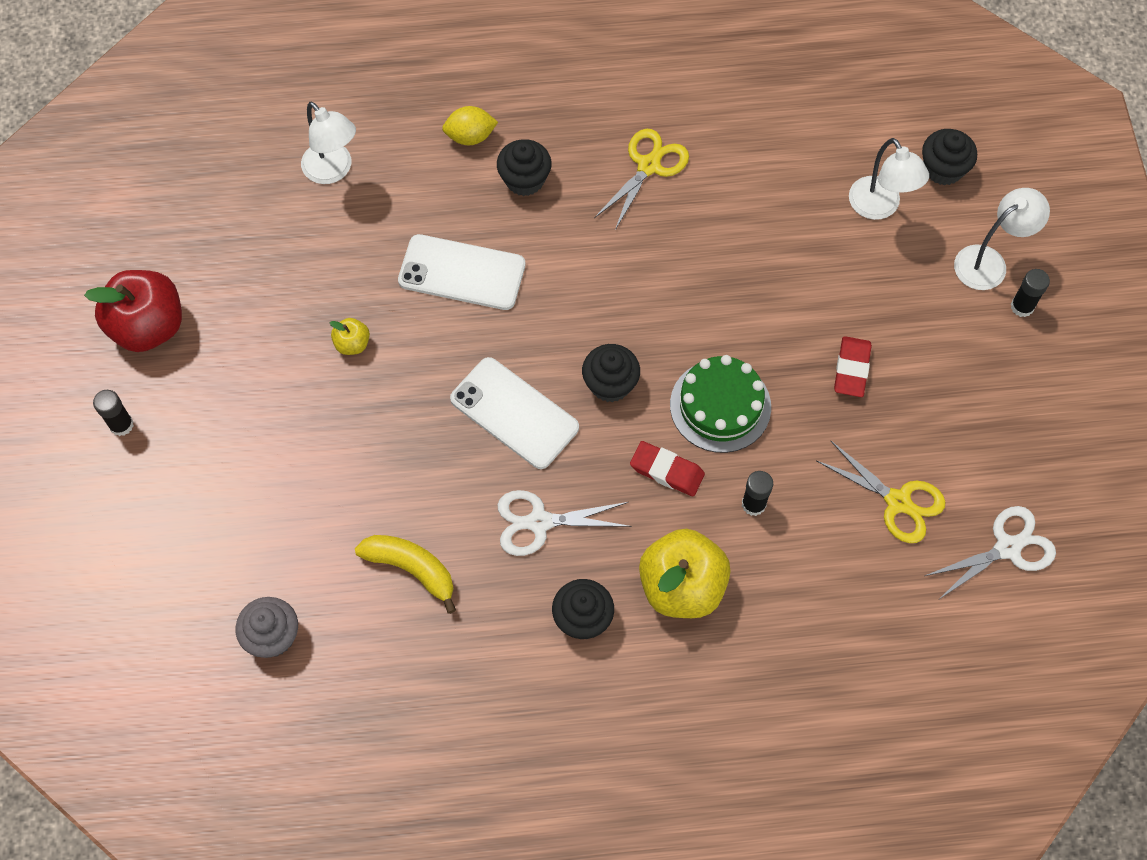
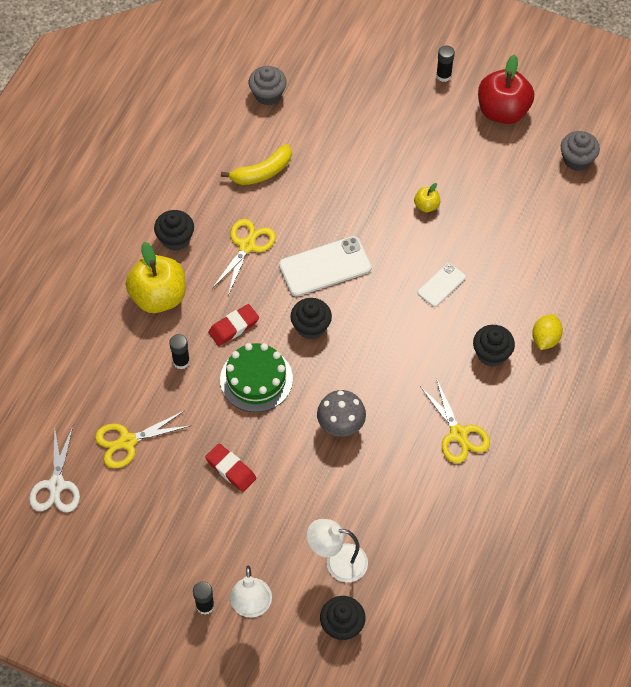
camera: 120 degrees right, 5 degrees down
(185, 211) = (577, 159): none -> grey cupcake
(333, 170) = (563, 249): white lamp -> none
(462, 273) = (441, 285): white phone -> white phone, size x0.57
(539, 522) = (247, 246): white scissors -> yellow scissors
(718, 285) = (341, 426): none -> grey mushroom

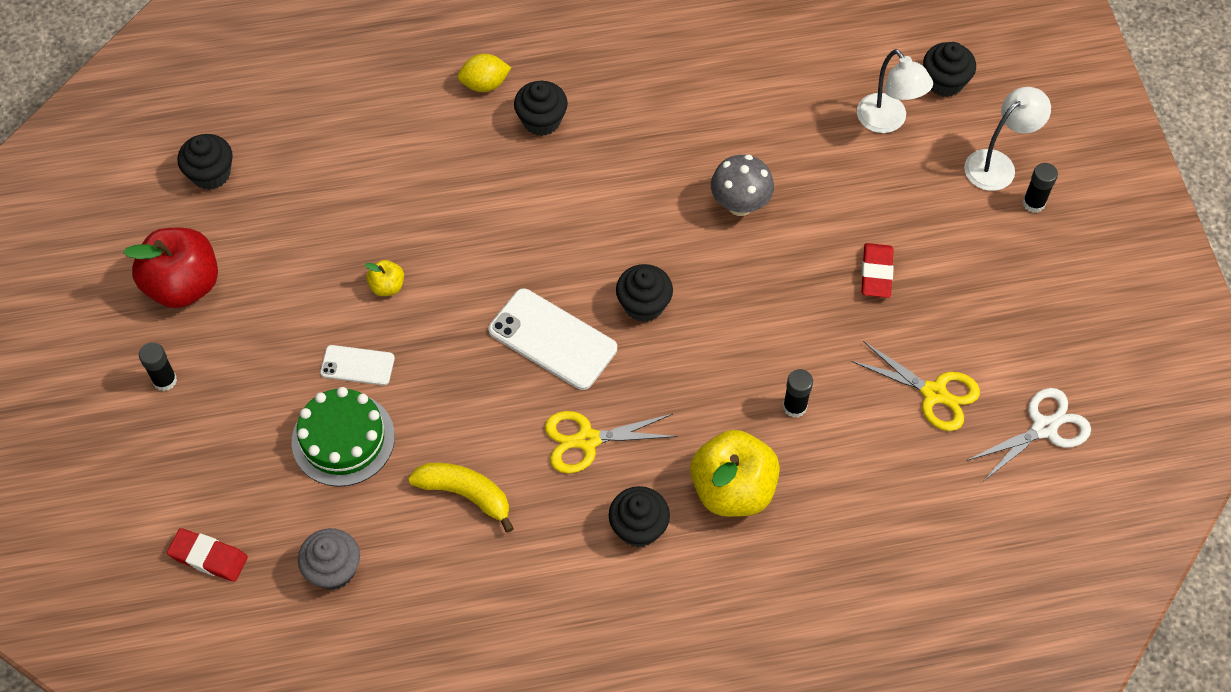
camera: 125 degrees left, 0 degrees up
(234, 327) = (707, 382): red eraser -> red eraser (209, 557)
(256, 379) = (753, 317): green cake -> green cake (343, 439)
(441, 285) = (488, 211): white phone -> white phone (357, 365)
(458, 434) = (661, 99): yellow scissors -> none
(577, 159) = (211, 174): grey cupcake -> black cupcake

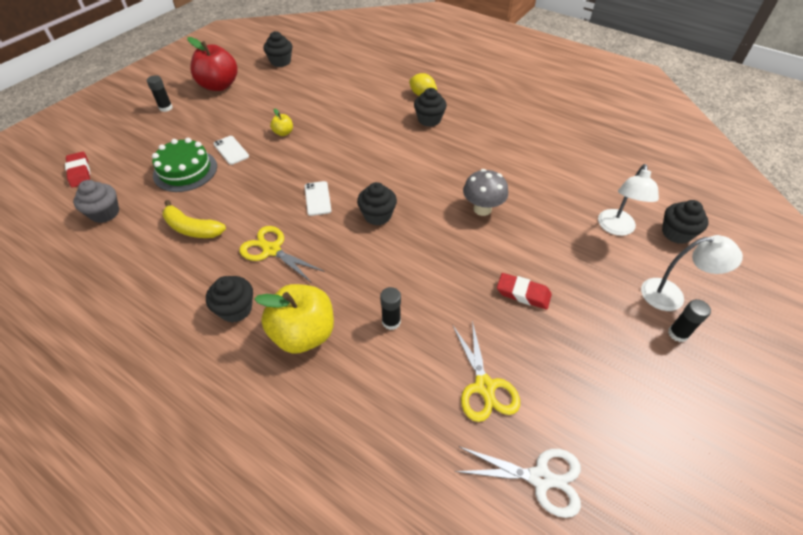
camera: 45 degrees right, 10 degrees down
(465, 494) = (192, 228): yellow banana -> yellow banana turned 135 degrees clockwise
(552, 339) = (317, 198): white phone -> white phone, size x0.57
(876, 273) = (523, 293): red eraser -> red eraser turned 60 degrees clockwise

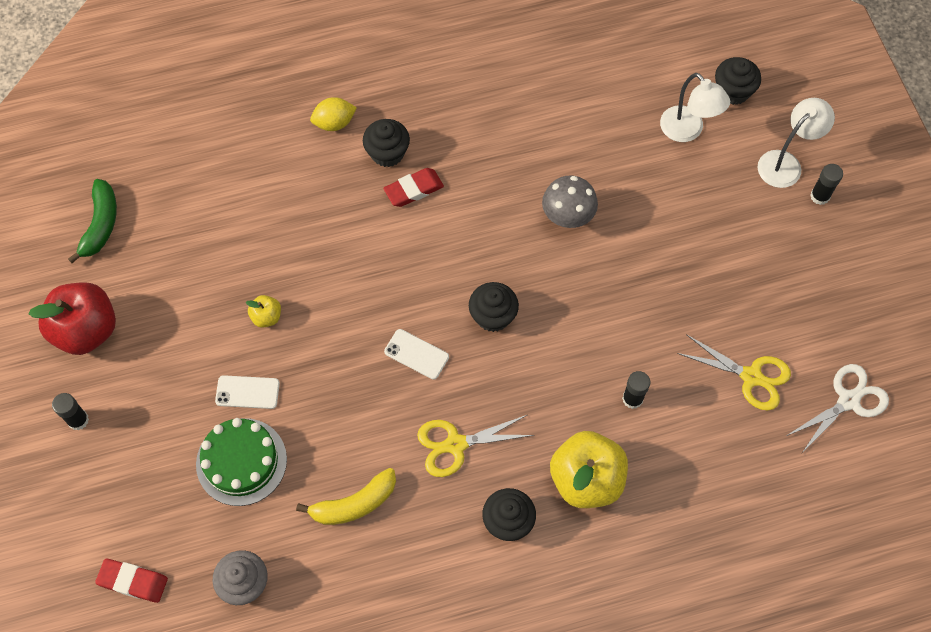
camera: 50 degrees left, 15 degrees up
(280, 62) = (100, 225): black cupcake -> green banana
(523, 293) = (691, 271): red eraser -> red eraser (413, 190)

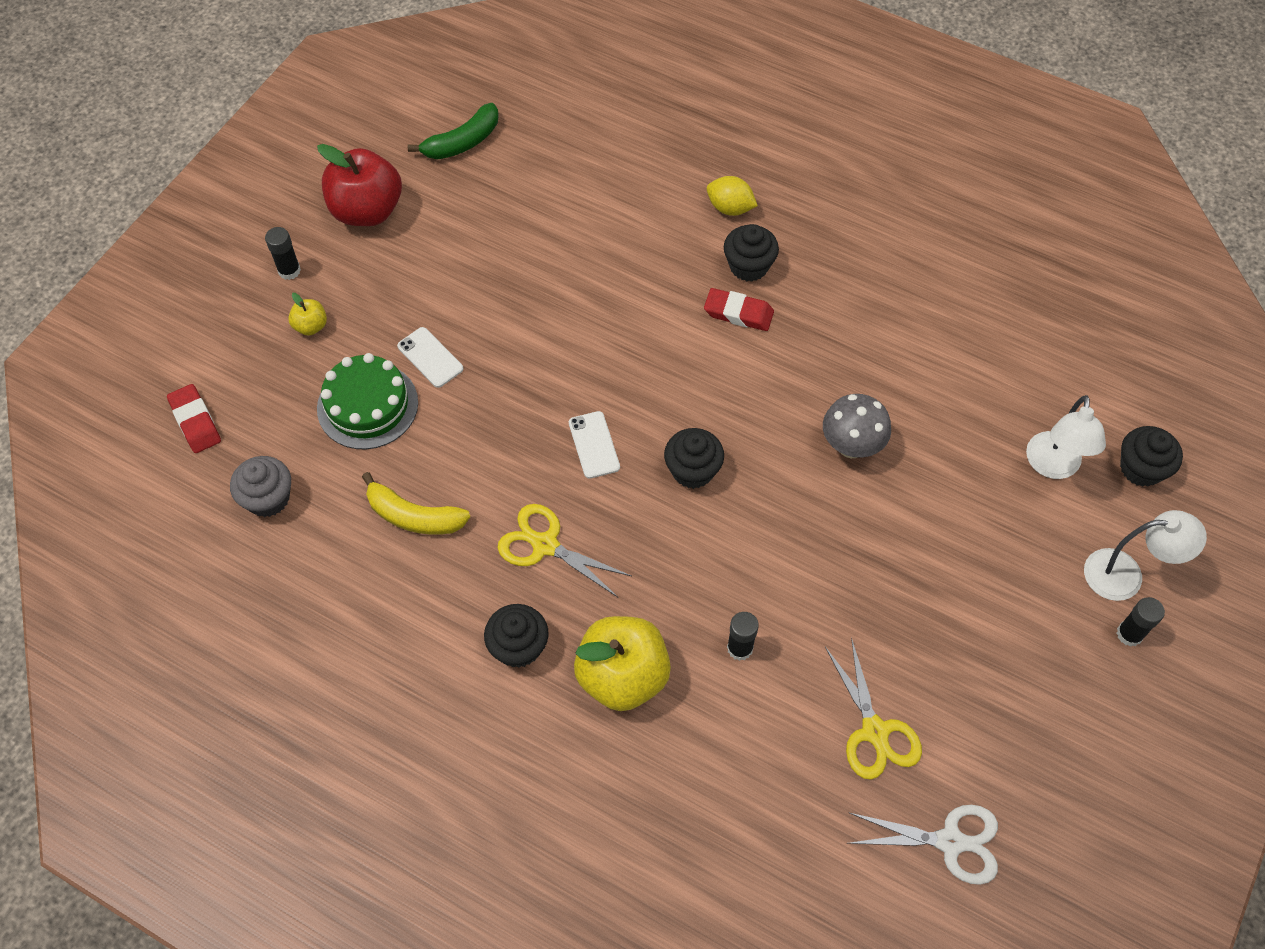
camera: 45 degrees right, 5 degrees down
(266, 317) = (508, 313): yellow apple -> yellow apple (311, 326)

